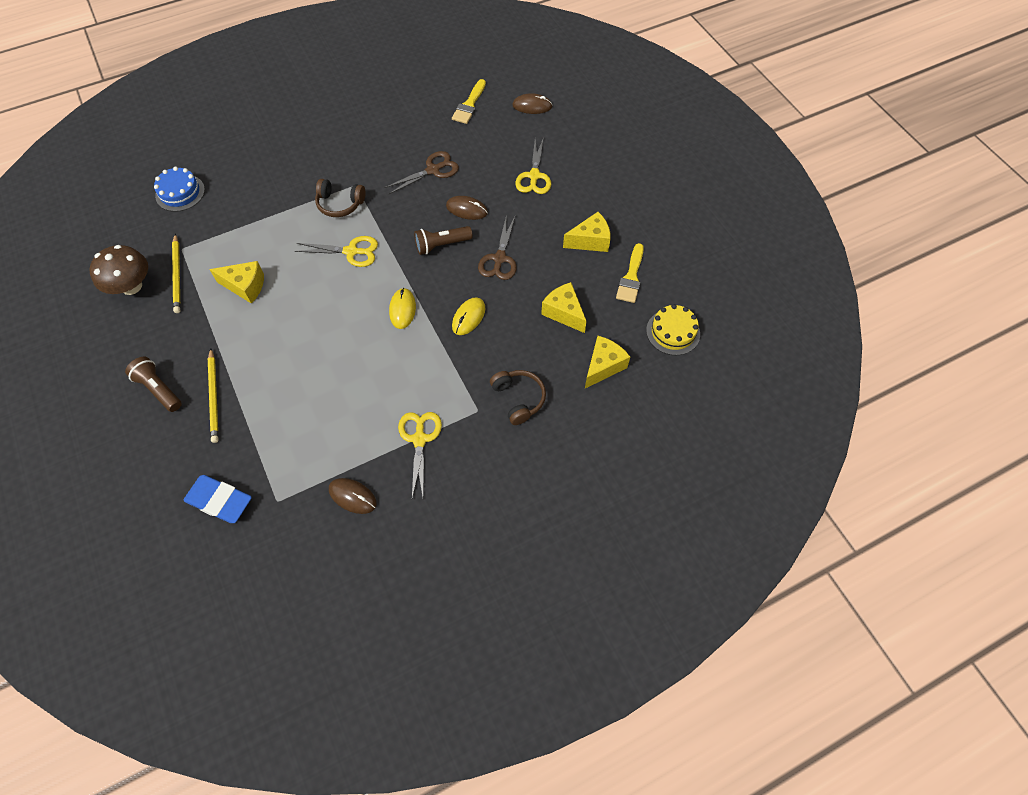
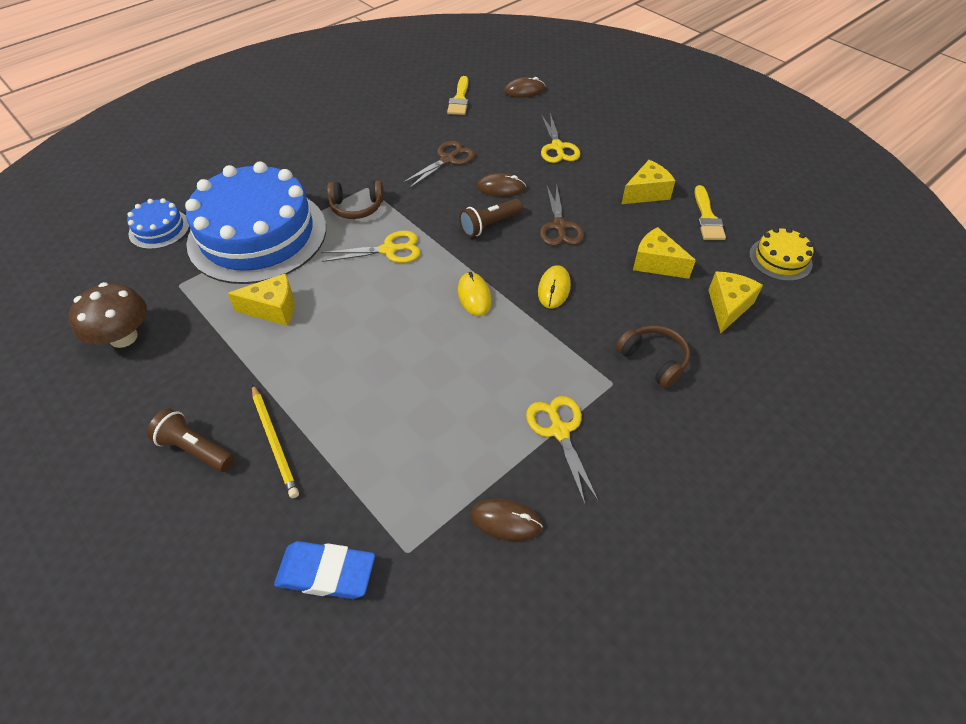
camera: 15 degrees left, 10 degrees down
(177, 275) = (181, 314): yellow pencil -> none
(253, 214) = (257, 235): none -> blue cake

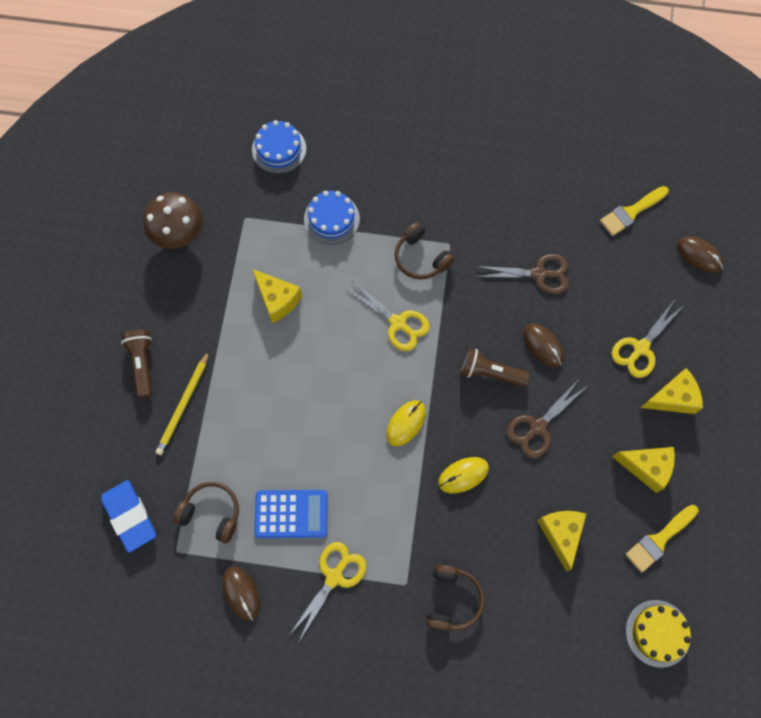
camera: 50 degrees right, 20 degrees up
(257, 235) = (331, 219): blue cake -> blue cake, size x0.43
(402, 491) = (211, 513): none -> brown headphones
(469, 425) = (291, 514): none -> blue calculator
(728, 307) = (558, 622): yellow cheese -> yellow cheese (672, 398)

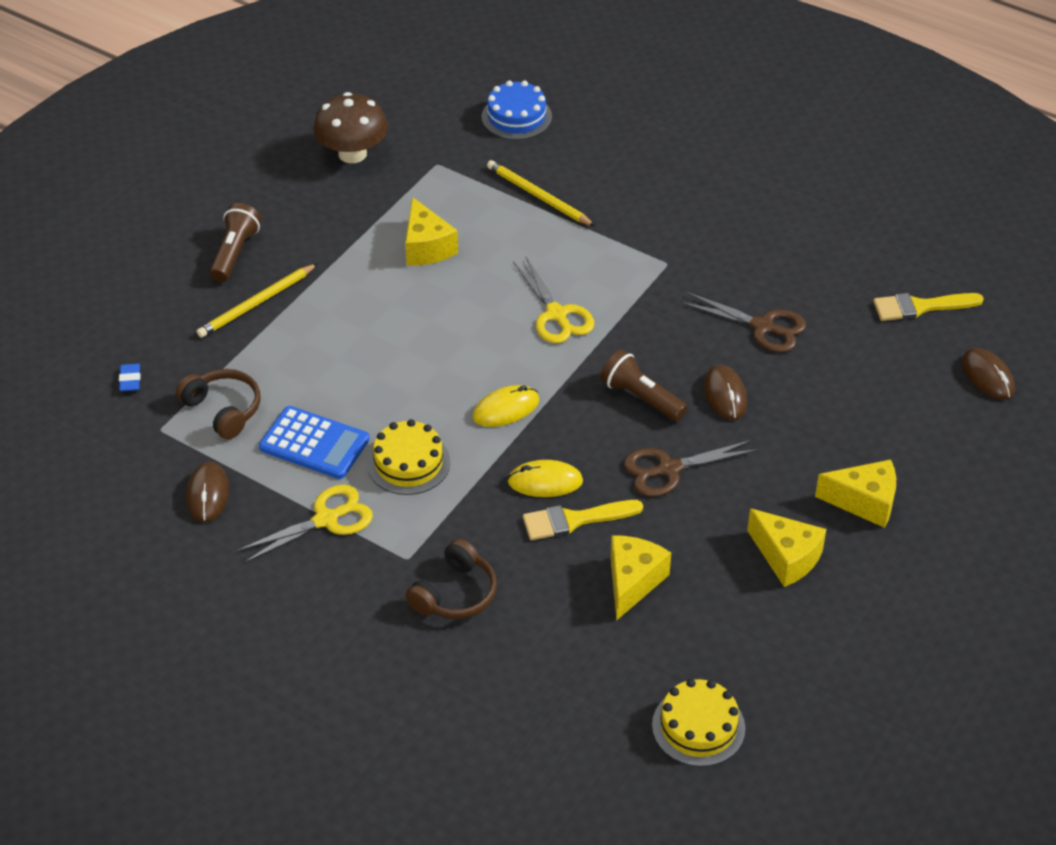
camera: 25 degrees right, 25 degrees down
(130, 516) = (130, 380): blue eraser -> blue eraser, size x0.46
(331, 219) = (538, 196): blue cake -> yellow pencil
(364, 501) = (408, 463): none -> yellow cake
(421, 258) = (623, 265): brown headphones -> none
(641, 348) = (852, 440): yellow scissors -> none
(659, 540) = (758, 634): yellow brush -> yellow brush (574, 520)

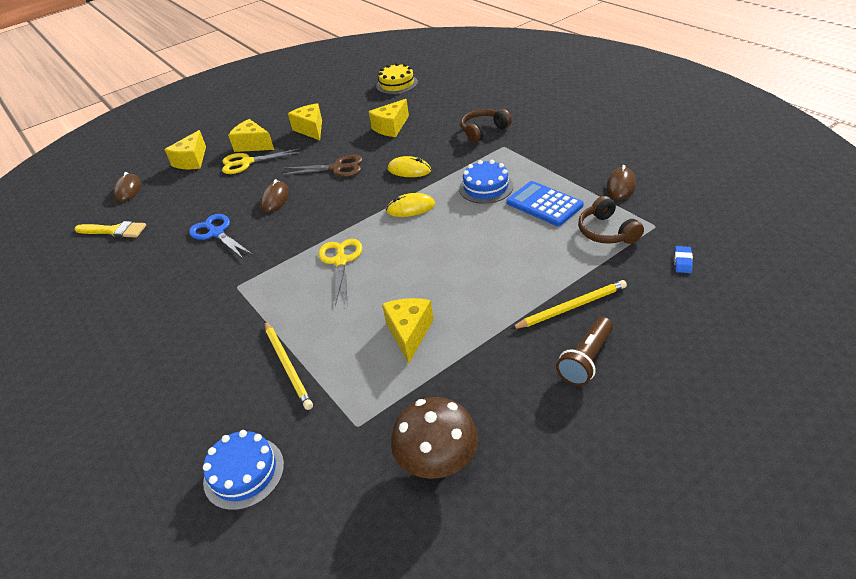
camera: 155 degrees left, 5 degrees down
(326, 520) = (546, 166): yellow scissors -> yellow scissors (247, 162)
(408, 463) = (486, 187): yellow cake -> blue cake
(574, 520) = (404, 152): yellow brush -> none
(641, 398) = (324, 203): brown flashlight -> none
(762, 327) = (216, 233): brown scissors -> blue scissors
(943, 450) = (192, 161): none -> yellow cheese

